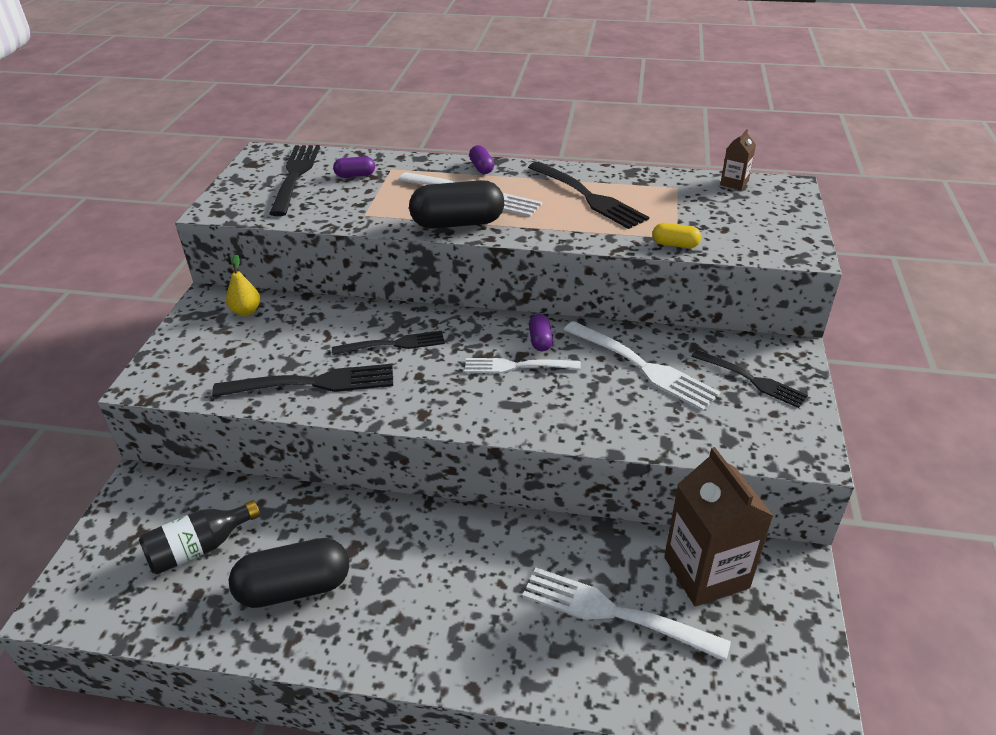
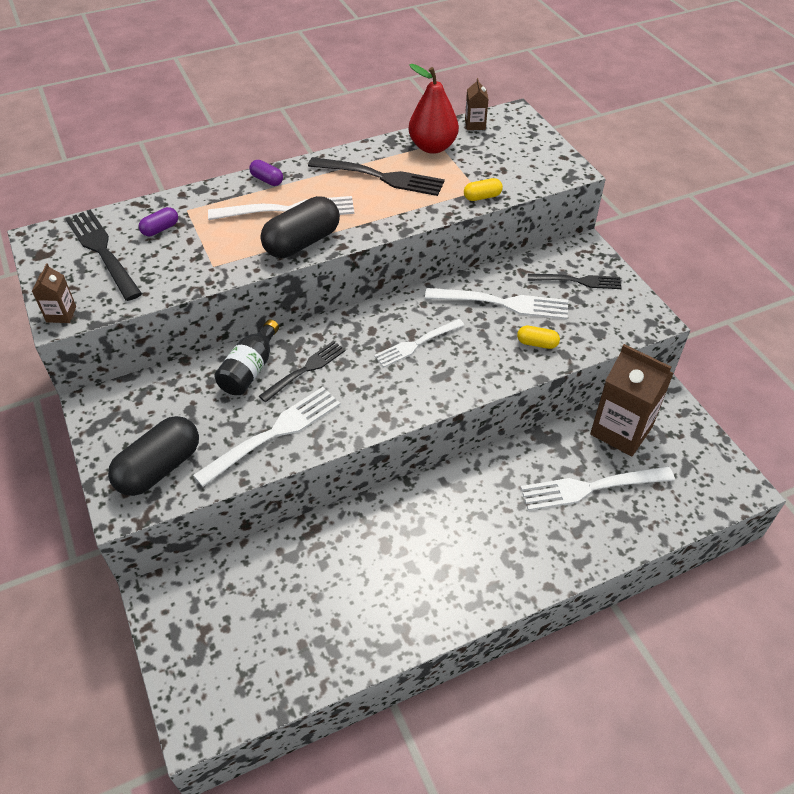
camera: 35 degrees left, 10 degrees up
(200, 548) = (267, 612): black bottle -> black bottle (250, 369)
(216, 207) = (61, 314): none -> brown carton
(246, 311) = (144, 399): yellow pear -> none
(294, 588) = (370, 596): black capsule -> black capsule (159, 468)
(311, 383) = (273, 434): black fork -> white fork
(540, 340) = (414, 315): purple capsule -> none
(644, 419) = (537, 343): none -> yellow capsule
(668, 188) = (432, 147): none -> red pear

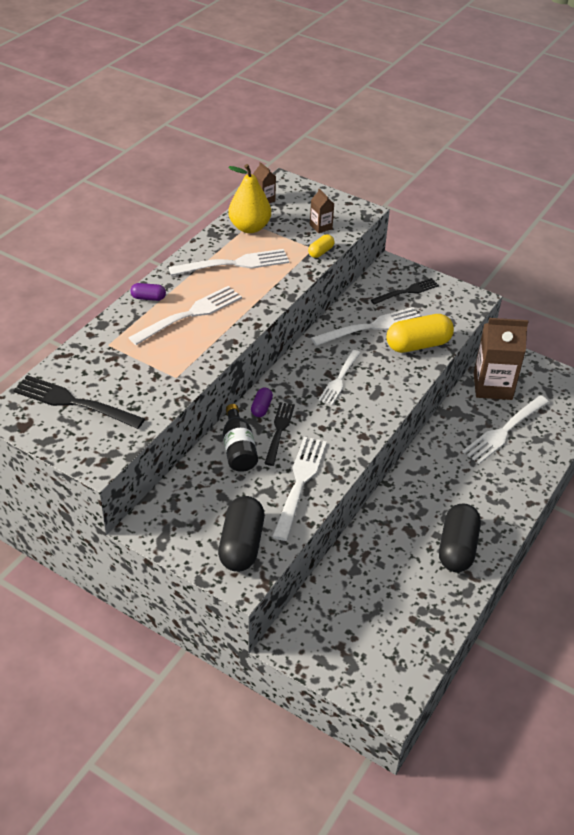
camera: 35 degrees left, 5 degrees down
(61, 314) = (95, 461): brown carton -> brown carton (321, 227)
(160, 229) = (103, 367): purple capsule -> purple capsule (261, 408)
(302, 242) = (225, 333): black capsule -> black capsule (457, 548)
(380, 177) = (233, 264): black fork -> white fork
(432, 147) = (249, 227): red pear -> yellow pear
(537, 343) = (418, 345): yellow capsule -> yellow capsule, size x2.06

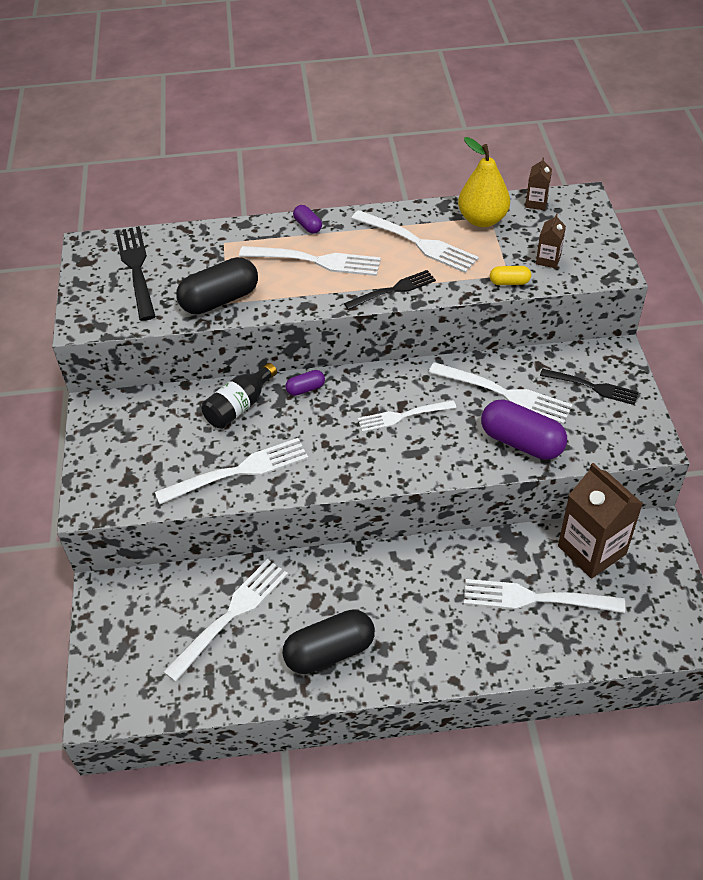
camera: 55 degrees right, 5 degrees up
(241, 545) = (129, 478): black capsule -> black capsule (220, 300)
(279, 431) = (288, 418): black fork -> black fork (393, 290)
(380, 582) = (230, 616): none -> white fork
(418, 345) = (521, 442): yellow capsule -> purple capsule

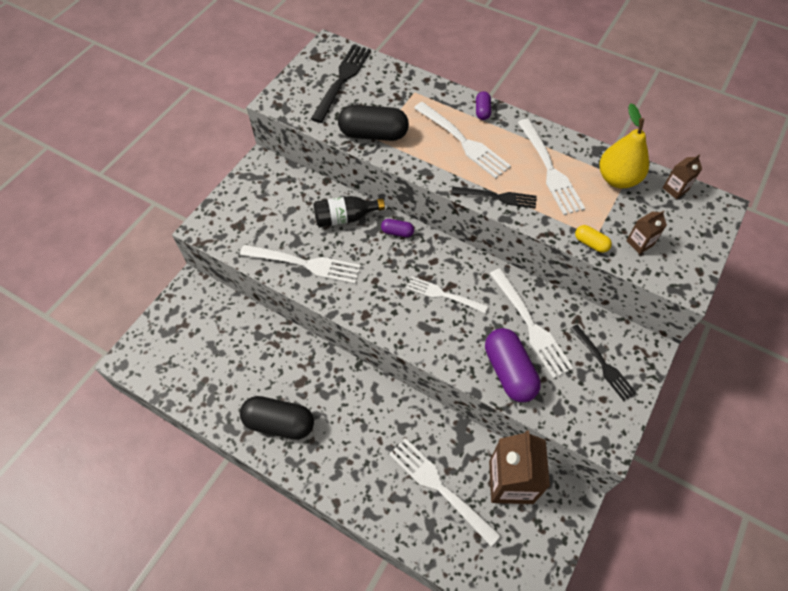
camera: 35 degrees right, 10 degrees up
(230, 616) = (244, 355): white fork -> none

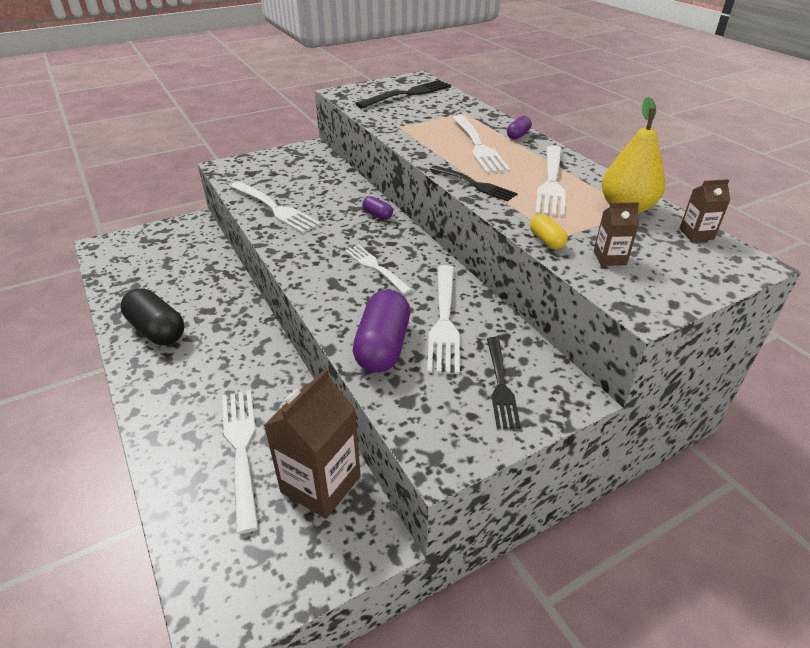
camera: 30 degrees right, 20 degrees down
(345, 218) = (341, 193): black bottle -> none
(373, 134) = (399, 124): black capsule -> none

